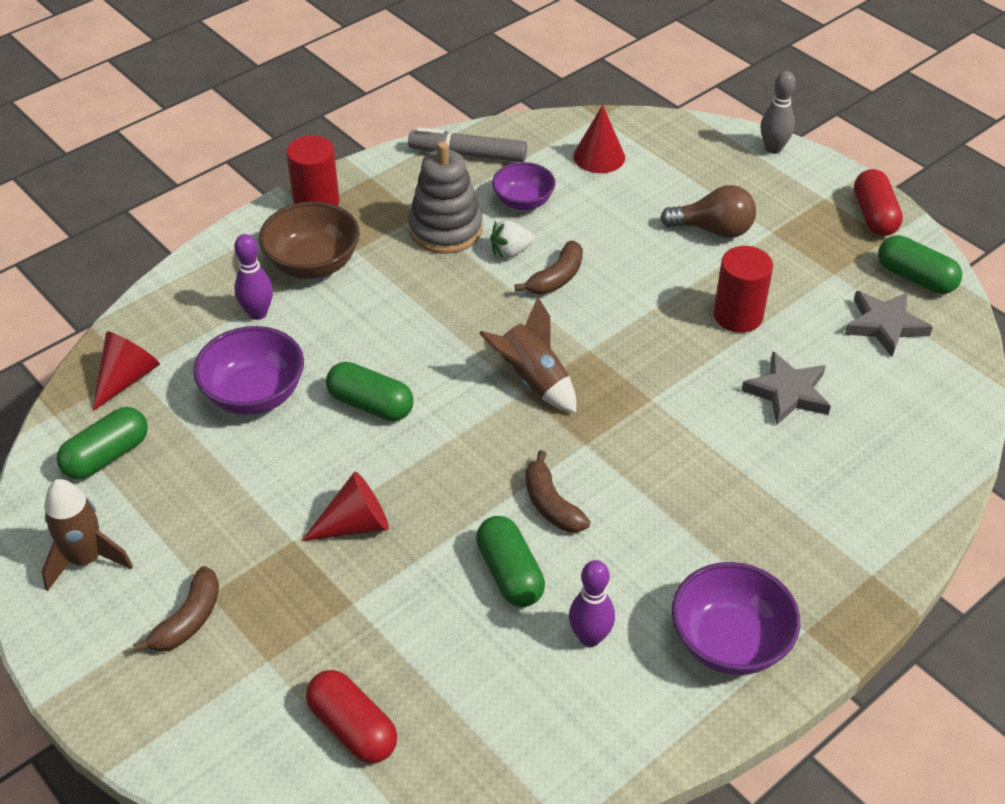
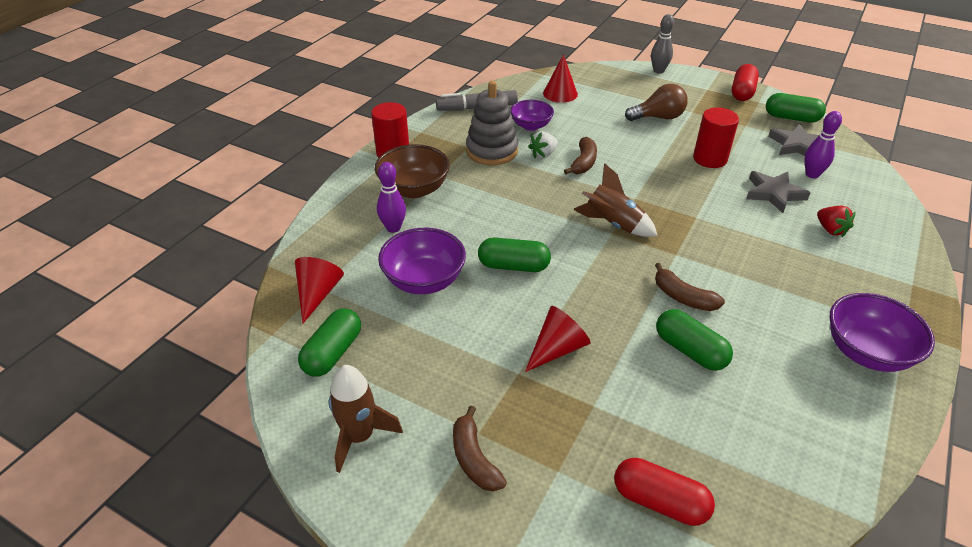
camera: 20 degrees left, 5 degrees down
(188, 620) = (474, 458): brown banana -> brown banana turned 150 degrees clockwise
(590, 637) = (776, 377): purple bowling pin -> purple bowling pin (812, 174)
(824, 467) = (830, 230): none -> red strawberry
(874, 216) = (742, 92): red capsule -> red capsule turned 45 degrees clockwise

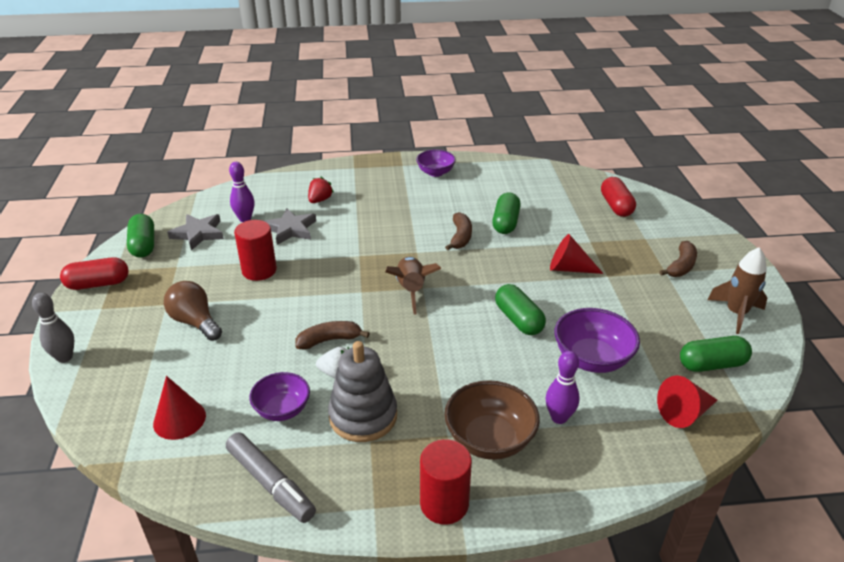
camera: 125 degrees left, 5 degrees down
(866, 352) = (435, 172): purple bowl -> purple bowl, size x0.67

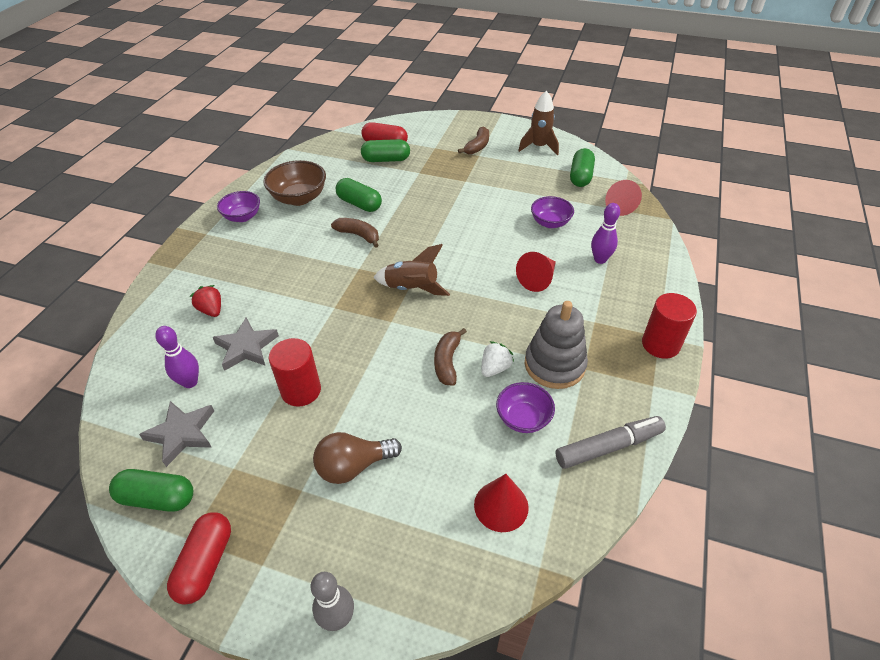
camera: 65 degrees left, 10 degrees up
(489, 439) = (607, 300): brown bowl -> brown bowl (299, 198)
(518, 320) = (488, 241): green capsule -> green capsule (386, 160)
(569, 268) = (444, 195): red cone -> red cone (538, 279)
(592, 359) = (550, 223): purple bowl -> purple bowl, size x0.67
(681, 266) = (477, 146): brown banana -> brown banana turned 60 degrees clockwise

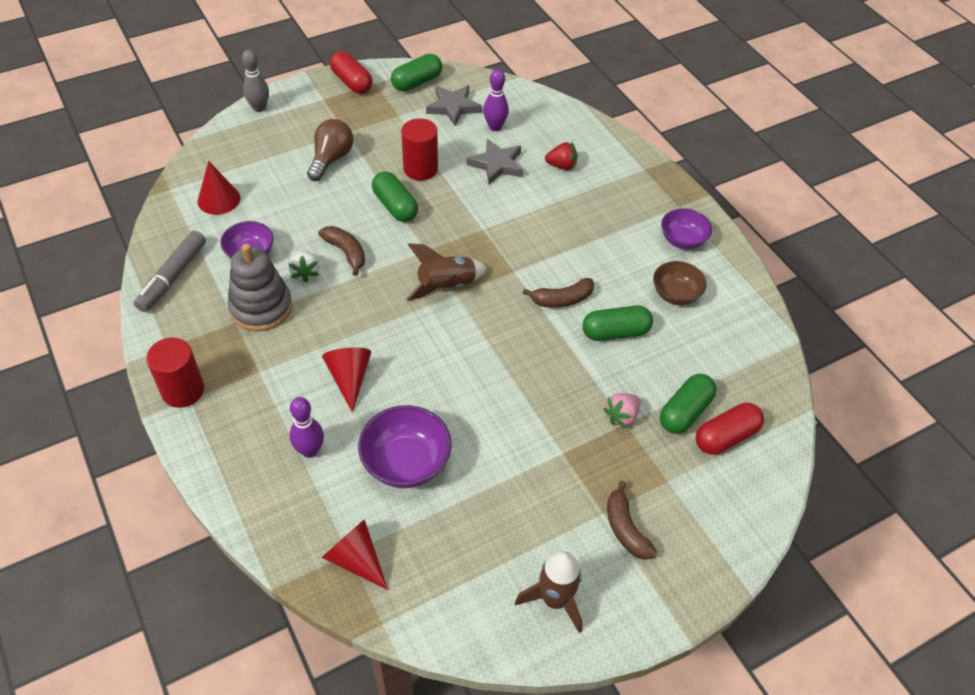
camera: 130 degrees right, 5 degrees up
(299, 198) = (675, 294): brown bowl -> brown bowl, size x0.67
(416, 175) = (622, 416): none -> pink strawberry
(550, 223) = (406, 463): purple bowl -> purple bowl, size x1.50
(580, 176) = (445, 579): green capsule -> green capsule (395, 206)

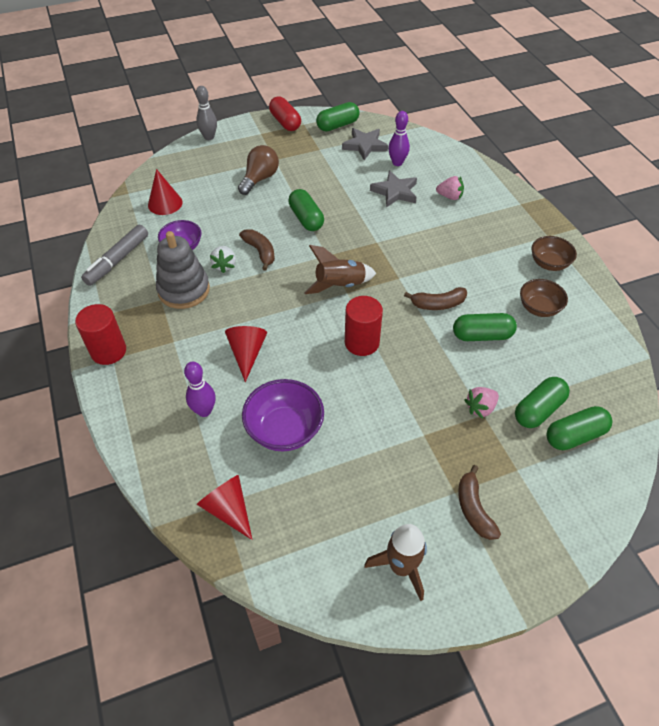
camera: 10 degrees right, 0 degrees up
(420, 169) = (331, 191): red cylinder -> red cylinder (362, 342)
(561, 166) = (450, 196): red strawberry -> pink strawberry
(682, 240) = (549, 263): purple bowl -> brown bowl
(726, 437) = (574, 436): red capsule -> green capsule

